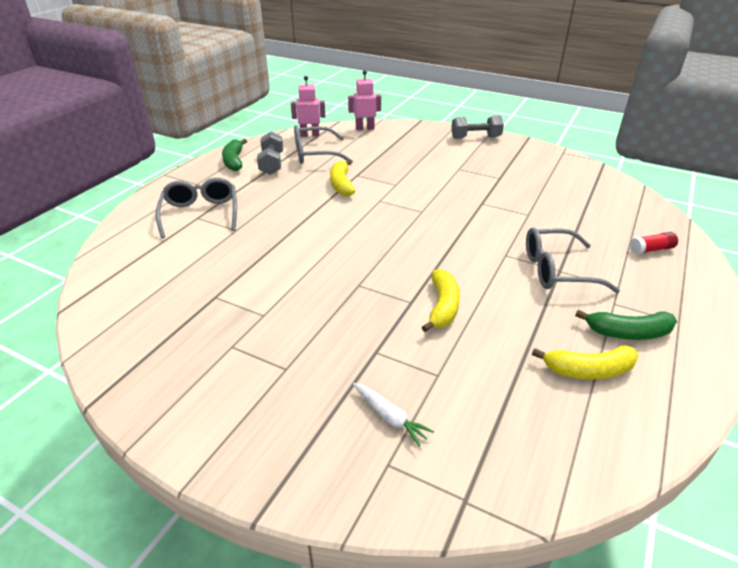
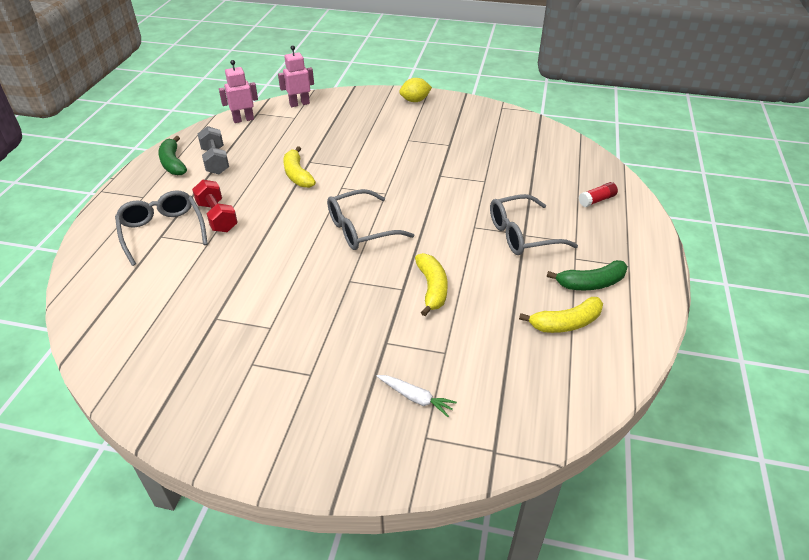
camera: 15 degrees left, 5 degrees up
(254, 209) = (217, 217): none -> red dumbbell
(314, 154) = (257, 142): grey glasses -> grey glasses (360, 229)
(475, 137) = (415, 100): grey dumbbell -> yellow lemon

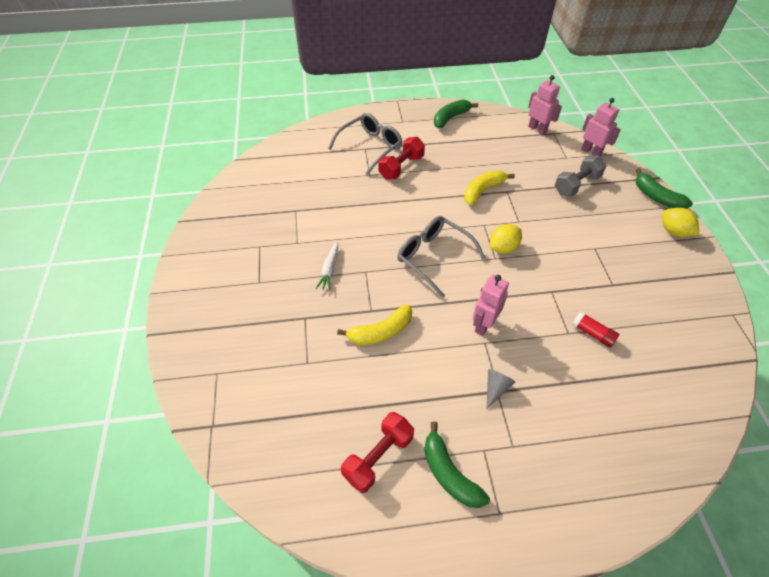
camera: 70 degrees right, 10 degrees up
(215, 161) = (469, 138): grey dumbbell -> grey dumbbell (576, 185)
(374, 94) = (656, 197): none -> green banana
(376, 185) = (503, 248): none -> yellow lemon
(415, 398) = (253, 355): white carrot -> white carrot (329, 269)
(455, 222) = (484, 324): none -> pink robot
(522, 235) = (496, 389): grey glasses -> grey cone
(565, 323) = (378, 457): yellow banana -> red dumbbell
(596, 200) = (607, 458): red glue stick -> red glue stick (592, 333)

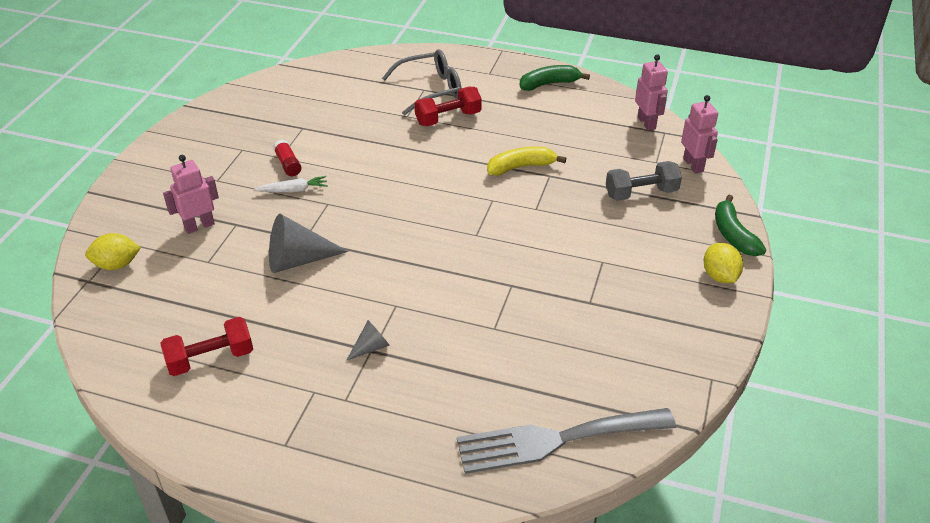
camera: 25 degrees right, 10 degrees down
(329, 269) = (293, 190): white carrot -> white carrot turned 135 degrees counterclockwise
(380, 332) = (298, 260): yellow banana -> grey cone
(433, 257) = (409, 213): grey glasses -> none
(449, 473) = (264, 396): green banana -> none
(484, 324) = (408, 289): pink robot -> pink robot (199, 226)
(503, 248) = (494, 228): yellow lemon -> yellow lemon (117, 265)
(592, 333) = (521, 338): red glue stick -> red glue stick (288, 164)
(682, 410) = (556, 440): none -> grey fork

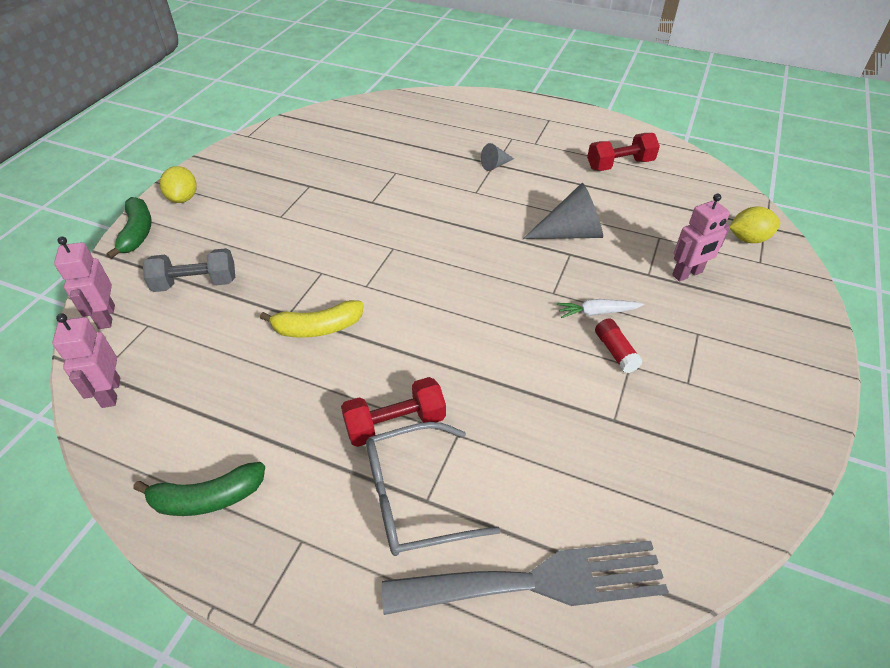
camera: 175 degrees left, 5 degrees up
(556, 440) = (371, 113): grey fork -> grey fork (538, 581)

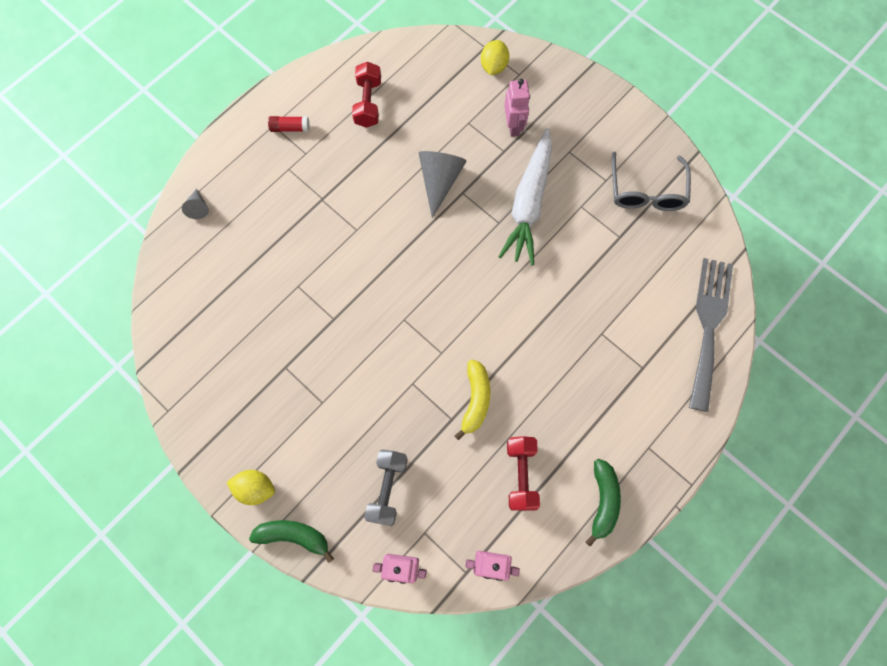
camera: 70 degrees left, 25 degrees up
(395, 423) = (581, 369): red dumbbell -> red dumbbell (521, 475)
(414, 498) = (639, 374): grey glasses -> grey glasses (646, 192)
(495, 165) = (325, 199): grey cone -> grey cone (198, 207)
(597, 312) = (529, 203): white carrot -> white carrot, size x2.32
(615, 352) = (567, 209): red glue stick -> red glue stick (290, 128)

